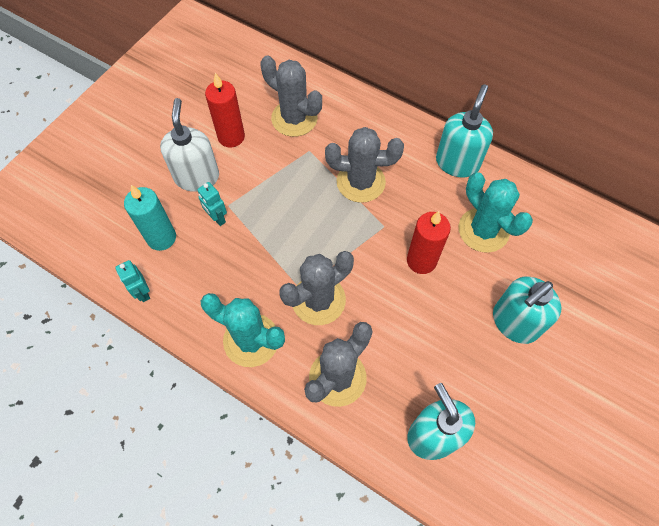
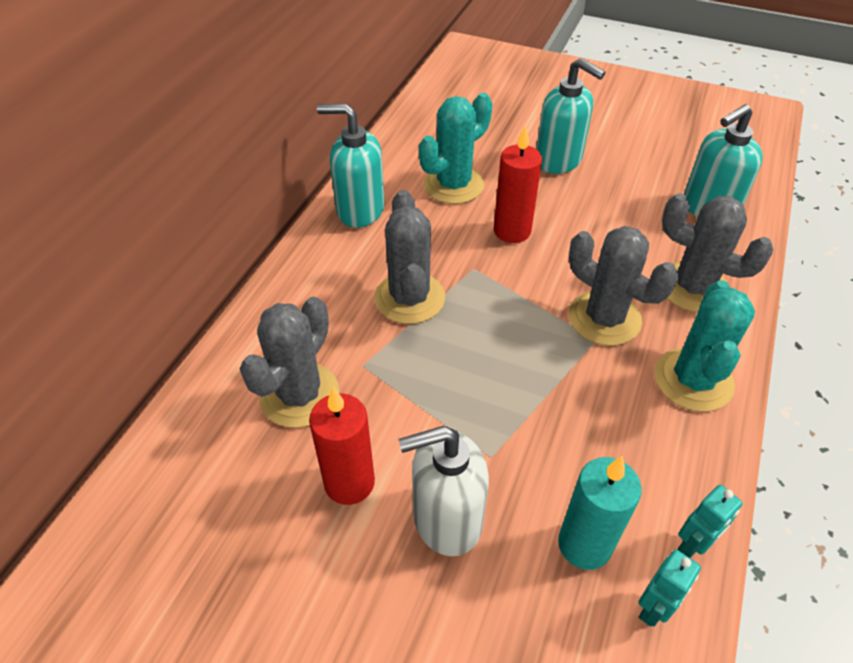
camera: 100 degrees left, 15 degrees down
(217, 218) = (520, 466): turquoise robot -> turquoise robot (653, 608)

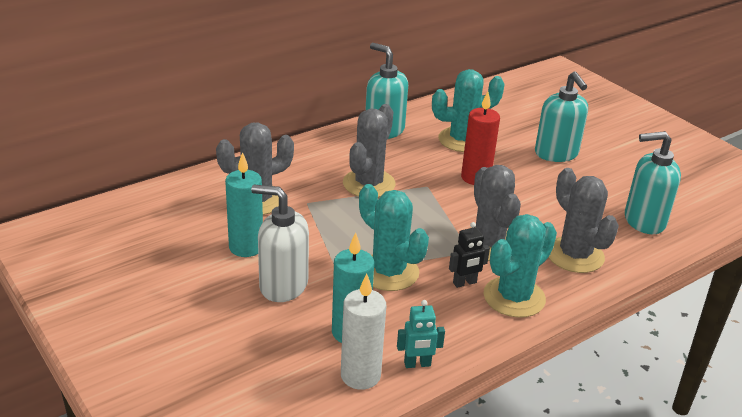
camera: 30 degrees right, 15 degrees down
(349, 483) = (246, 247): red candle -> turquoise candle
(543, 421) = (388, 272): none -> turquoise cactus
(631, 389) = (465, 283): none -> black robot
(653, 608) = (360, 375): turquoise robot -> white candle

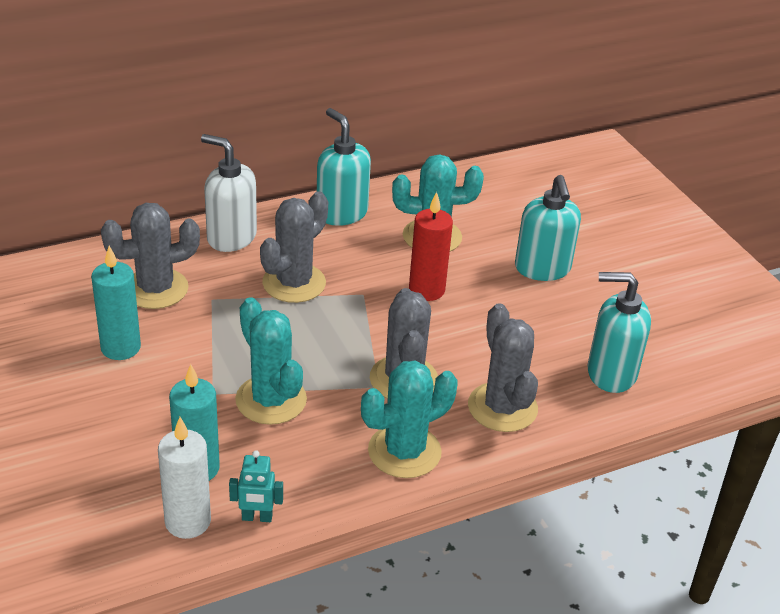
camera: 10 degrees right, 5 degrees up
(283, 285) = (144, 400): white soap dispenser -> white soap dispenser (231, 237)
(465, 283) = (354, 425): black robot -> none

